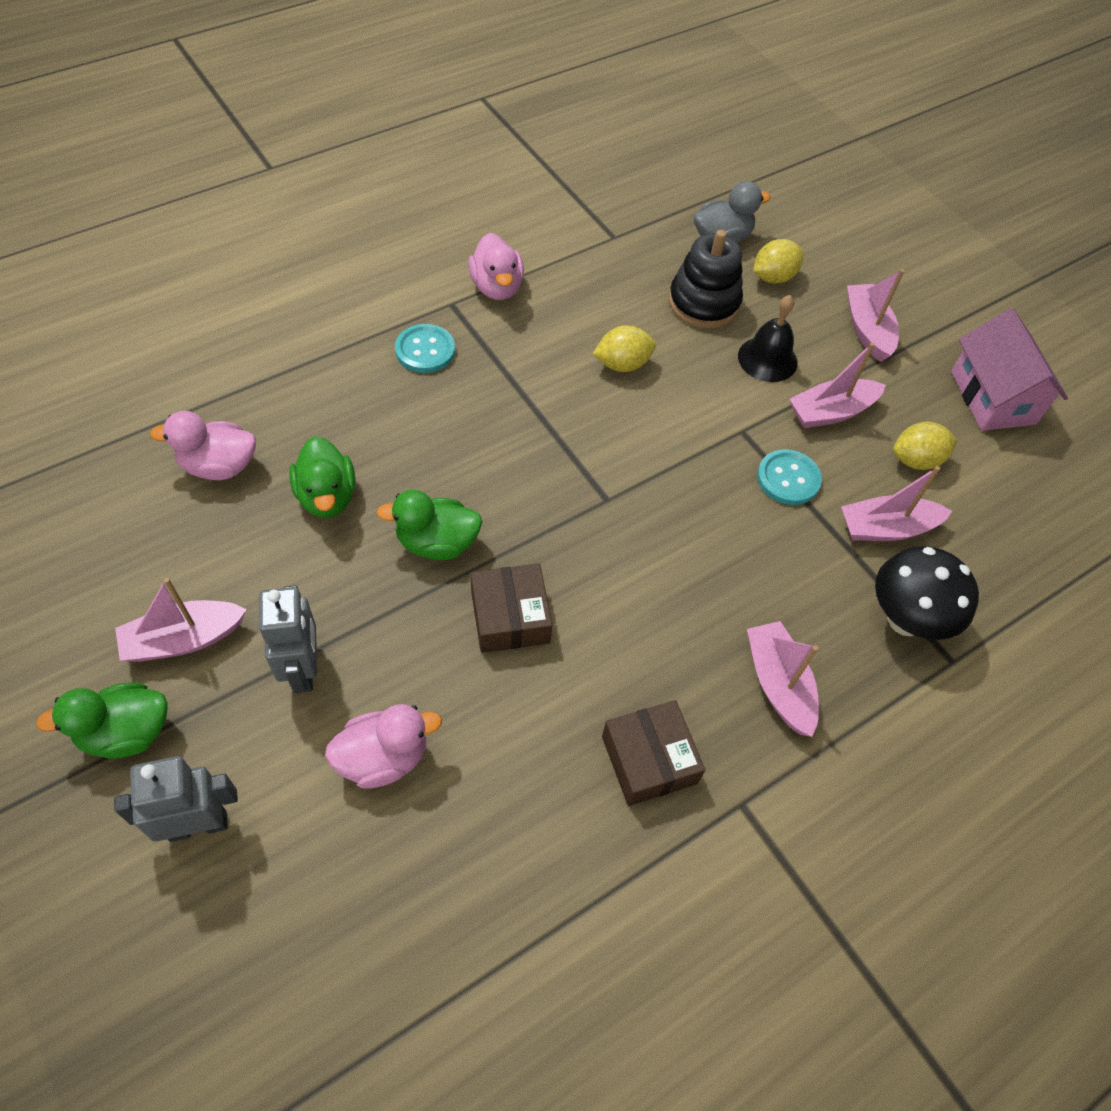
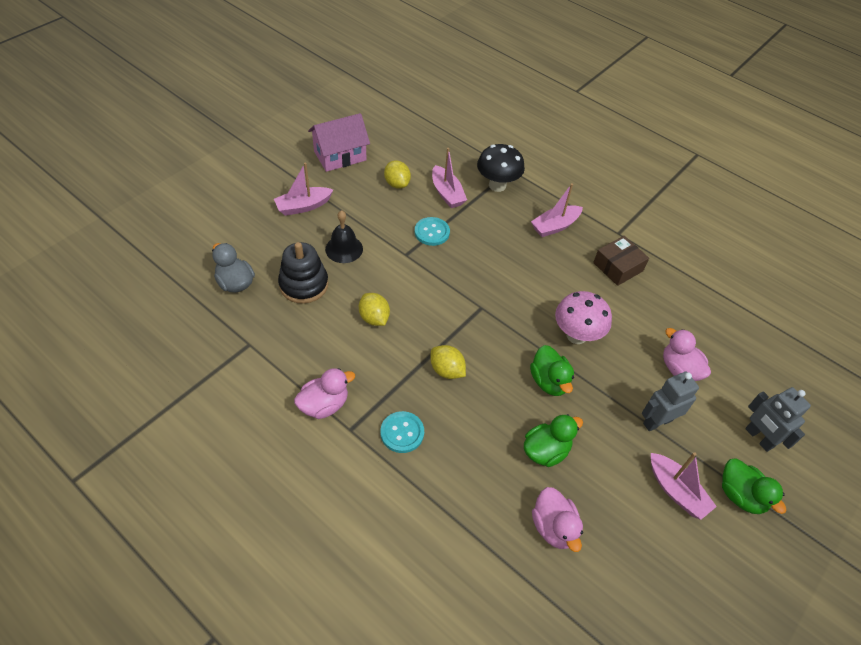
camera: 105 degrees left, 5 degrees down
(510, 617) = (576, 335): brown box -> pink mushroom
(773, 277) = (268, 252): yellow lemon -> yellow lemon (447, 370)
(831, 412) = (376, 218): pink boat -> none

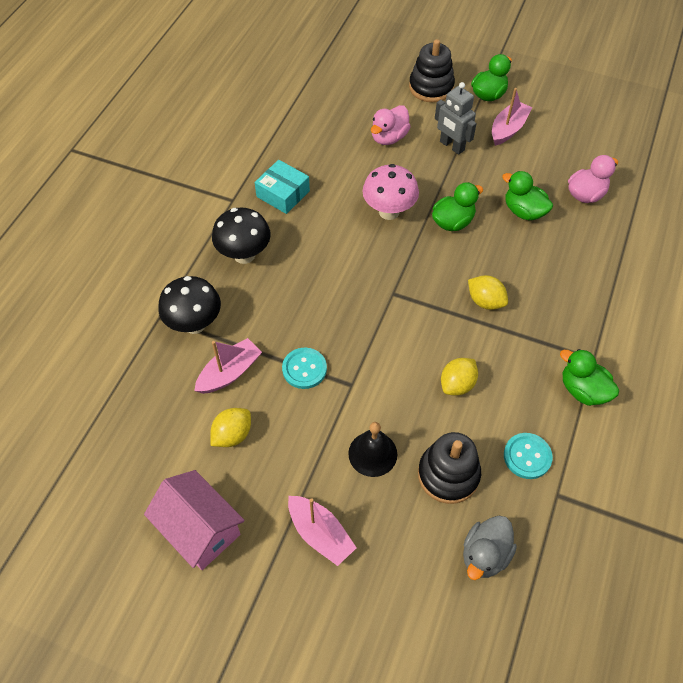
camera: 105 degrees left, 5 degrees up
(324, 405) = (583, 390): pink duck -> green duck
(402, 433) = (571, 316): turquoise button -> turquoise button (527, 456)
(447, 370) = (485, 301): yellow lemon -> yellow lemon turned 75 degrees counterclockwise
(555, 226) = (244, 255): pink boat -> black mushroom
(618, 267) = (283, 194): brown box -> turquoise box
(758, 438) = (431, 87): grey robot -> black stacking toy

